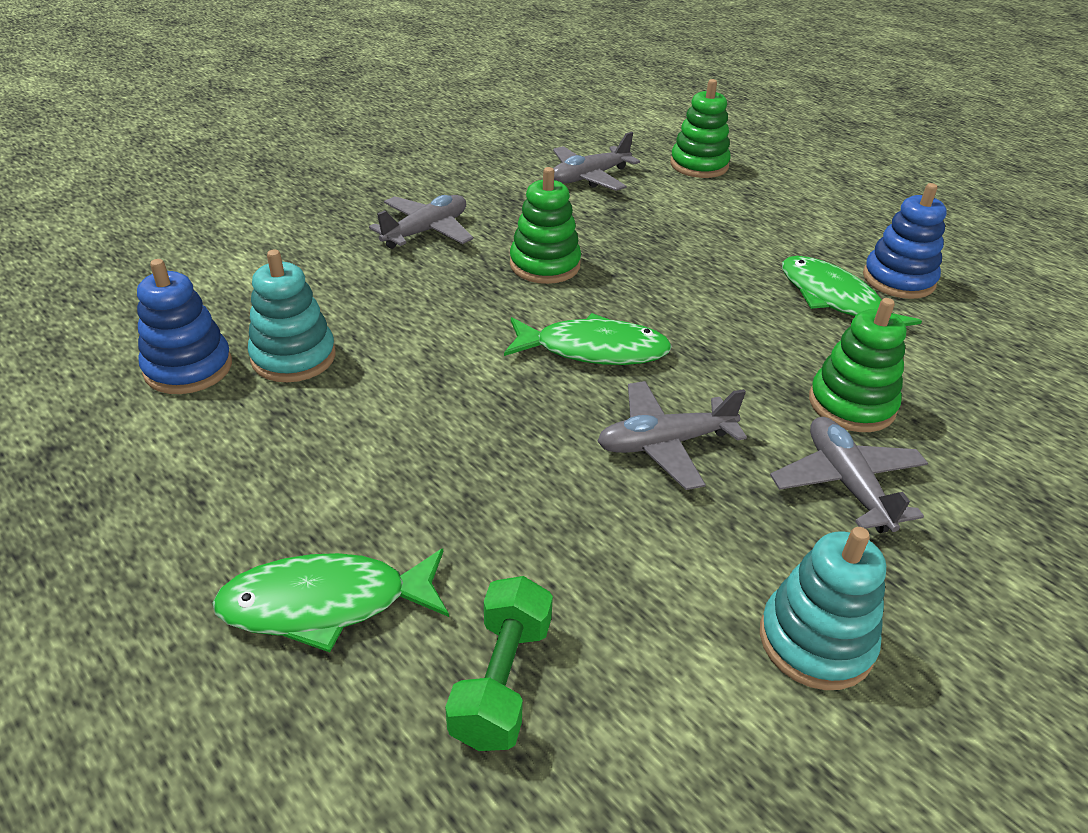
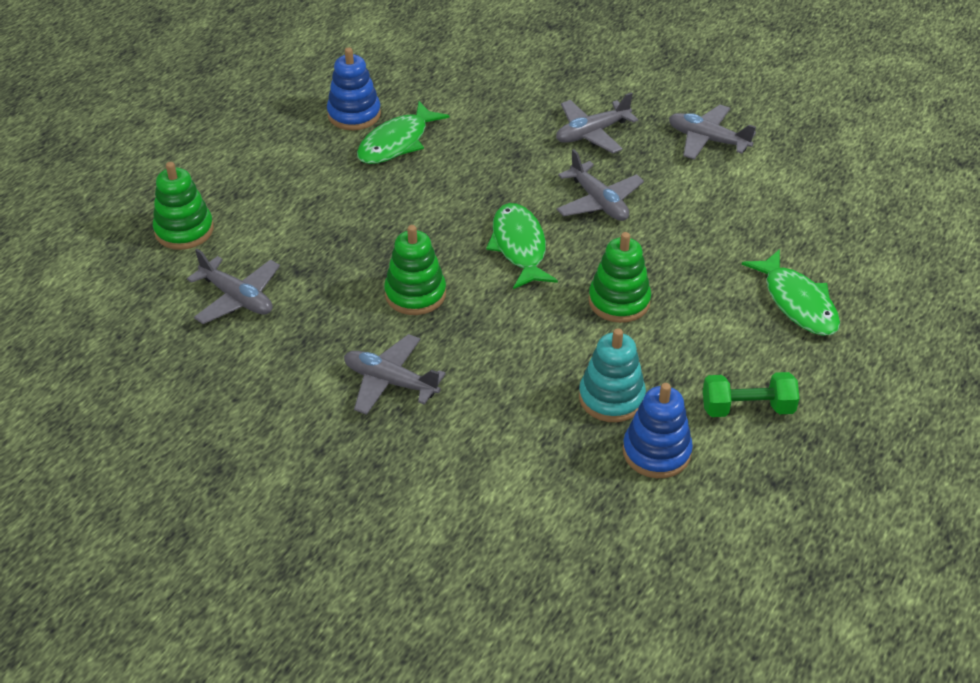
camera: 105 degrees left, 5 degrees up
(501, 681) = (796, 231): green dumbbell -> green dumbbell (747, 408)
(815, 641) = (707, 140): turquoise stacking toy -> grey plane
(851, 404) = (518, 133): green stacking toy -> green stacking toy (619, 301)

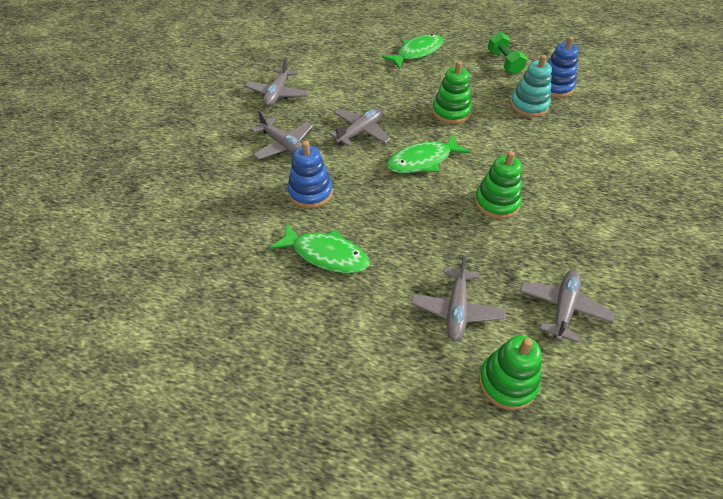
camera: 105 degrees left, 5 degrees up
(354, 114) = (292, 297): blue stacking toy -> blue stacking toy (310, 192)
(390, 382) = (582, 197): grey plane -> grey plane (456, 310)

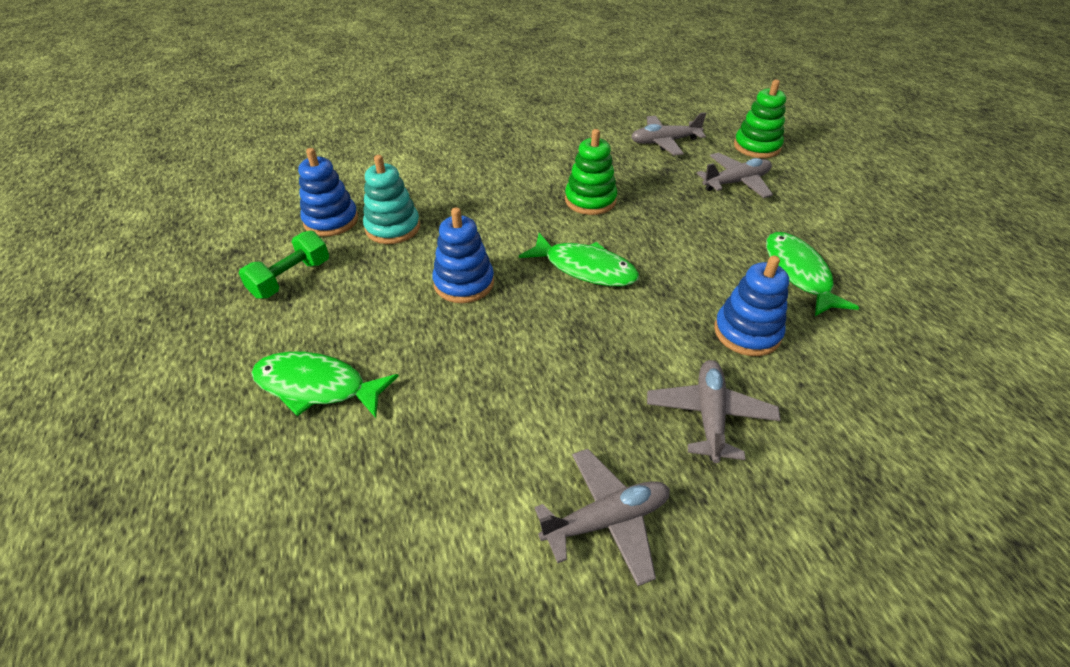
camera: 125 degrees left, 5 degrees down
(360, 132) = (591, 347): grey plane -> none
(451, 112) = (464, 283): green stacking toy -> blue stacking toy

